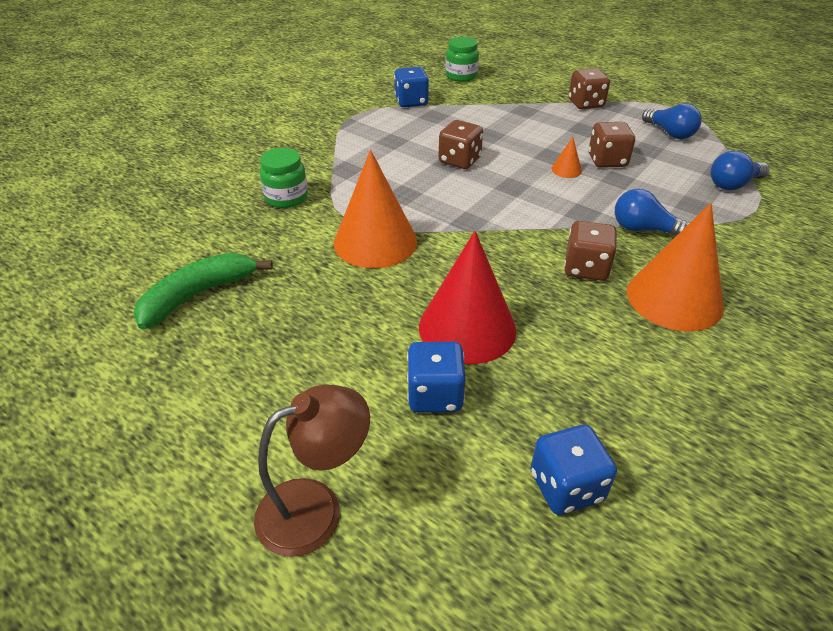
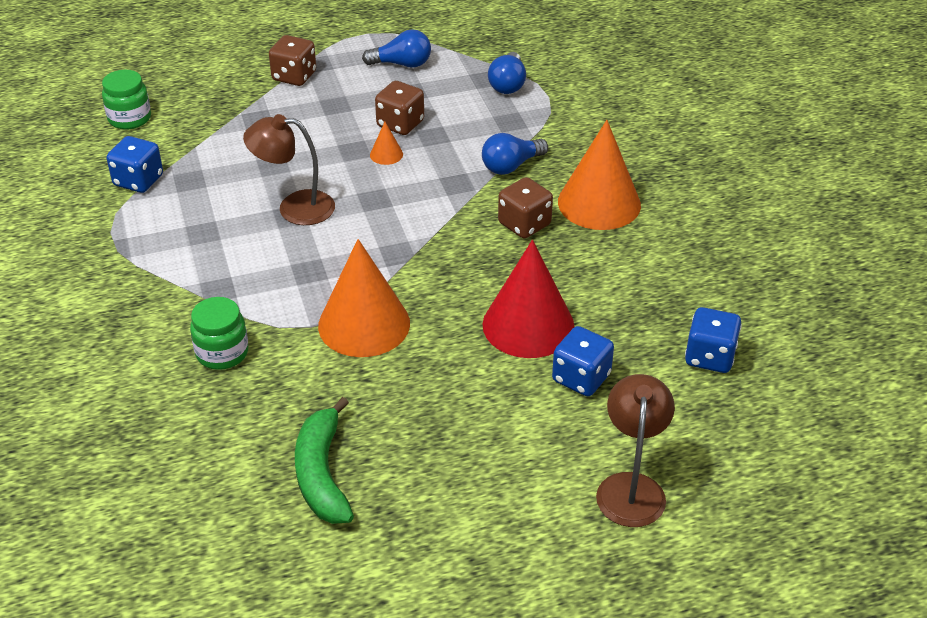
camera: 55 degrees left, 0 degrees up
(459, 160) = (294, 207): brown dice -> brown lamp

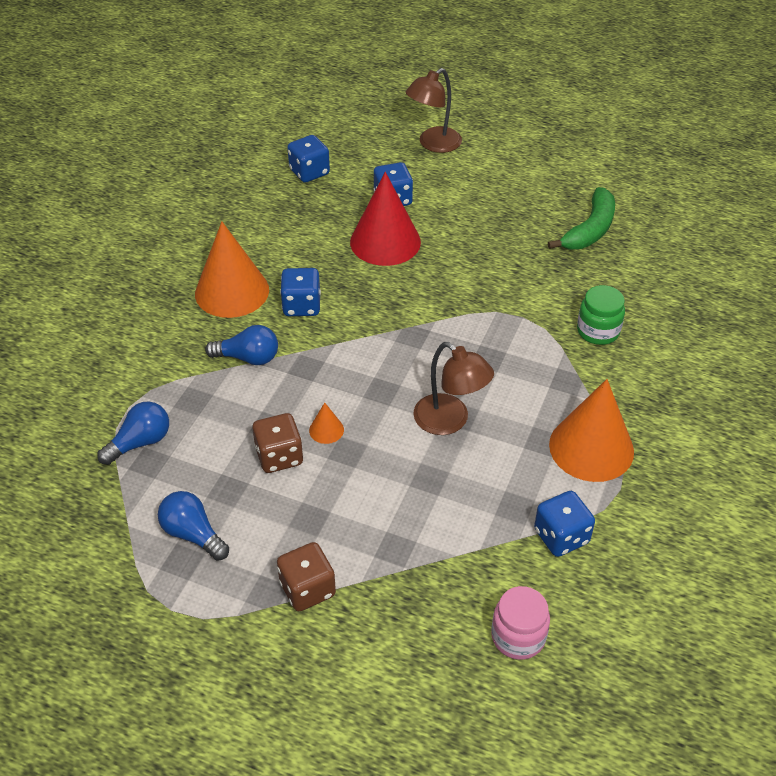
camera: 140 degrees left, 5 degrees up
(129, 118) = (518, 637): green jar -> pink jar
(364, 324) = (486, 298): orange cone -> orange cone (591, 448)
(524, 224) = (301, 306): brown dice -> blue dice

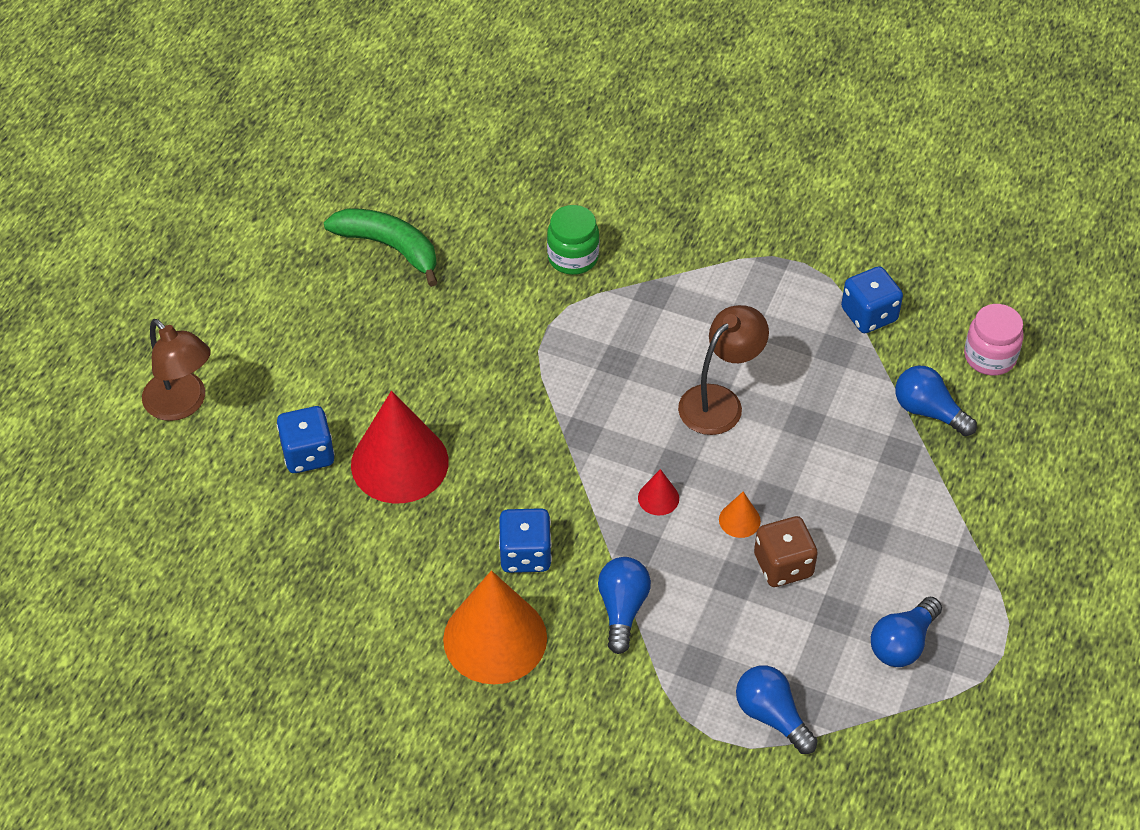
camera: 90 degrees left, 5 degrees up
(307, 589) = (960, 530): brown dice -> none
(309, 172) = (232, 557): blue dice -> none
(350, 380) = (658, 498): none -> red cone
(445, 576) = (928, 411): none -> blue light bulb
(591, 448) = (750, 280): orange cone -> none

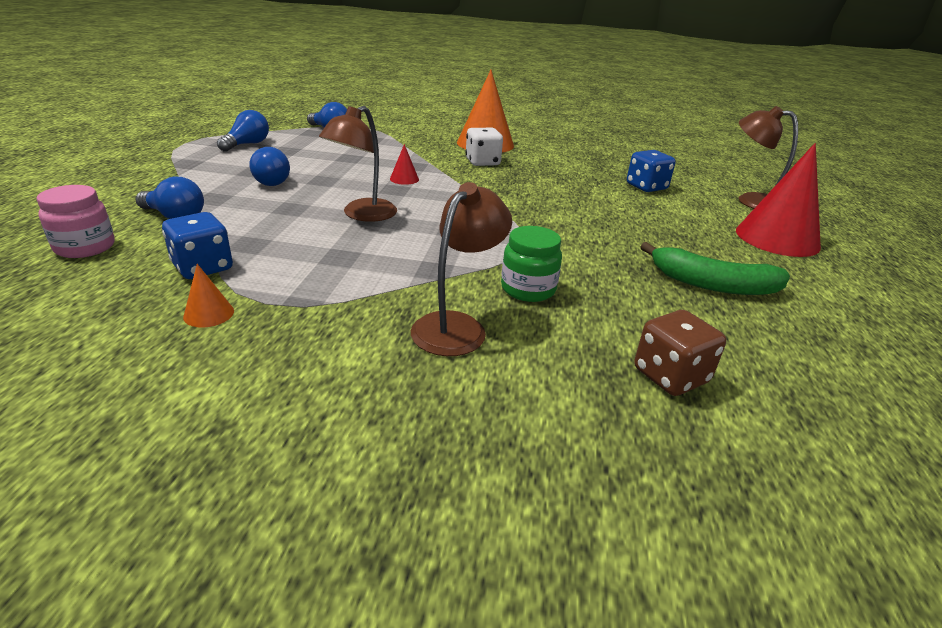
camera: 165 degrees right, 20 degrees down
(399, 463) = (585, 186): red cone -> red cone (777, 238)
(525, 554) = (482, 162): blue dice -> white dice
(622, 609) = (417, 150): blue light bulb -> blue light bulb (274, 181)
(648, 220) = (457, 326): none -> brown lamp
(739, 520) = (346, 173): orange cone -> orange cone (209, 314)
(783, 565) = (318, 162): brown dice -> brown dice (670, 376)

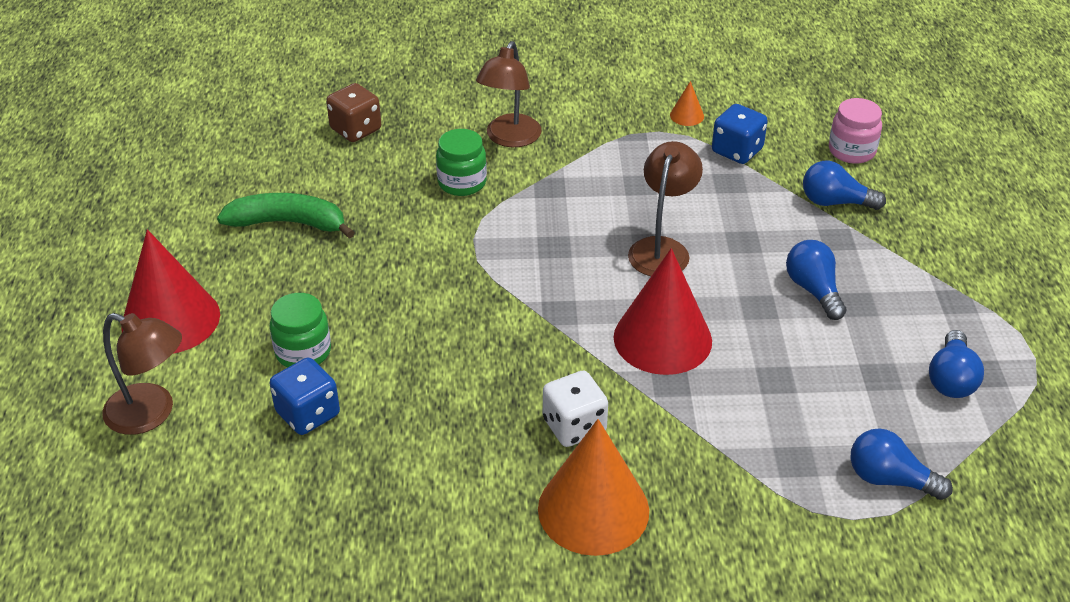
camera: 170 degrees right, 10 degrees up
(404, 179) = (662, 339): red cone -> red cone, size x2.39
(660, 209) = (303, 352): none -> green jar

